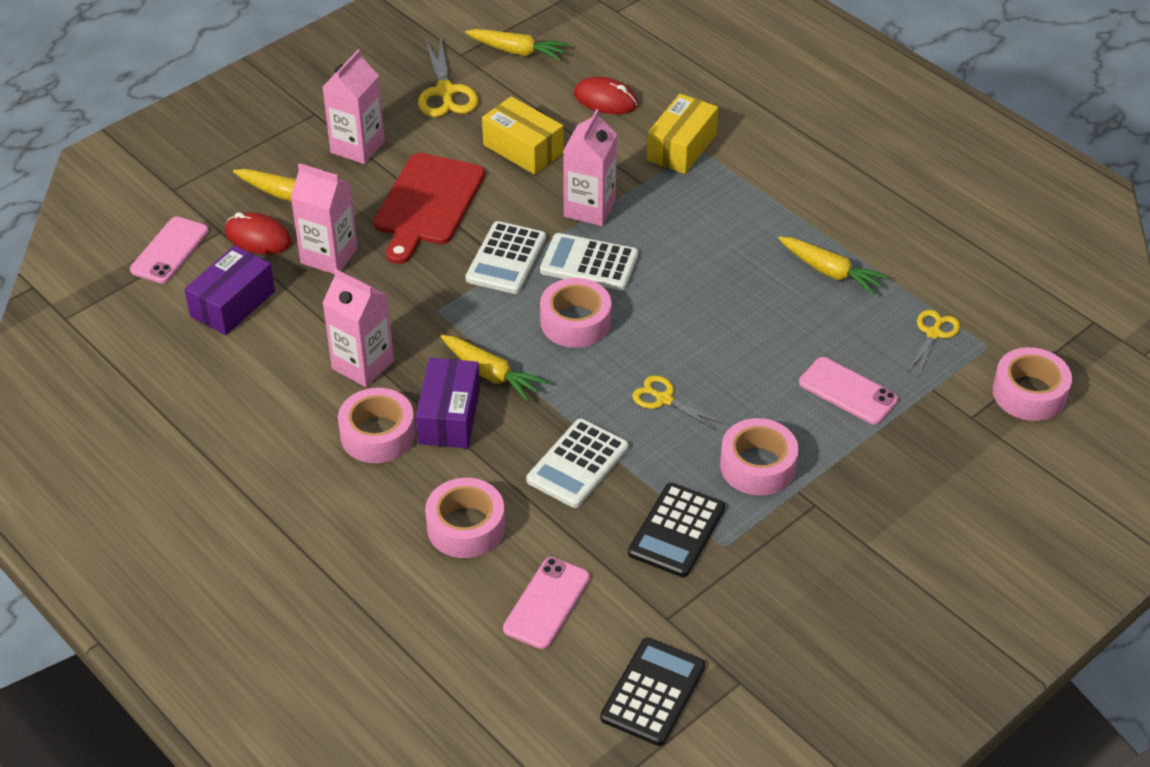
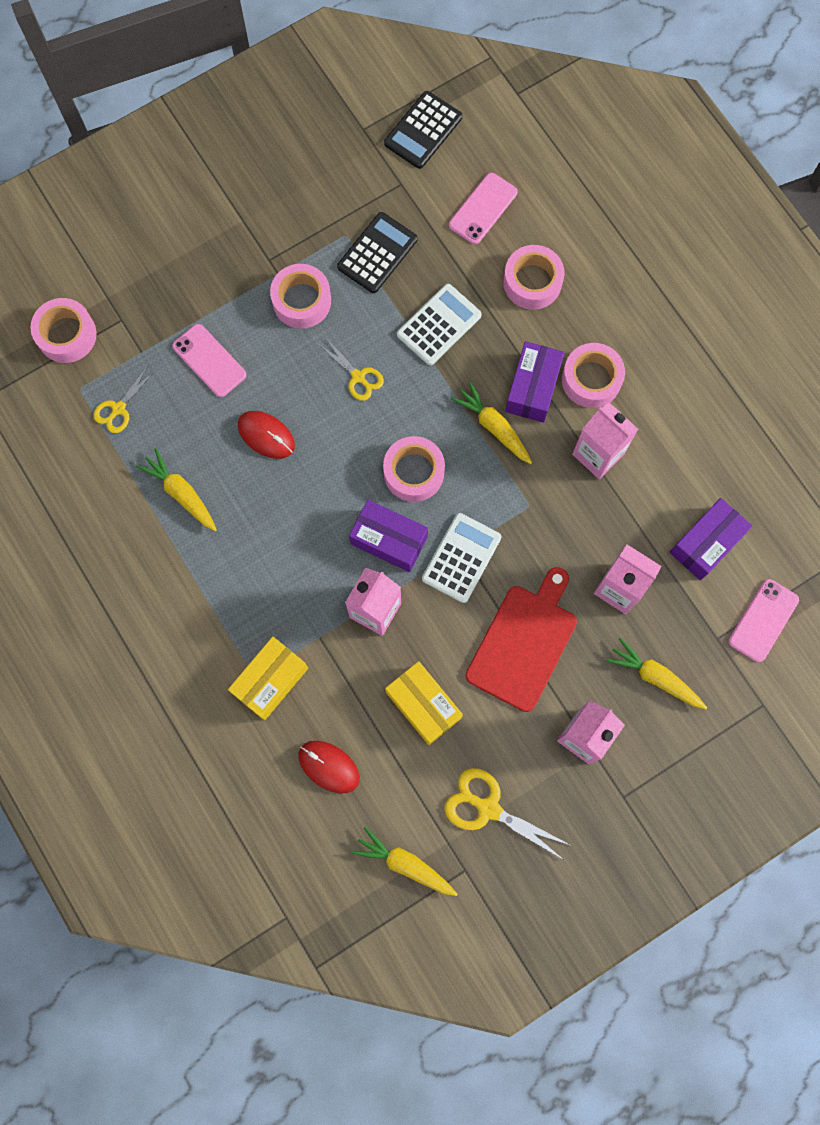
camera: 170 degrees left, 30 degrees up
(258, 237) = (682, 624): red mouse -> red mouse (266, 435)
(445, 92) = (488, 808): yellow scissors -> yellow scissors turned 60 degrees counterclockwise
(589, 263) = (389, 540): white calculator -> purple box

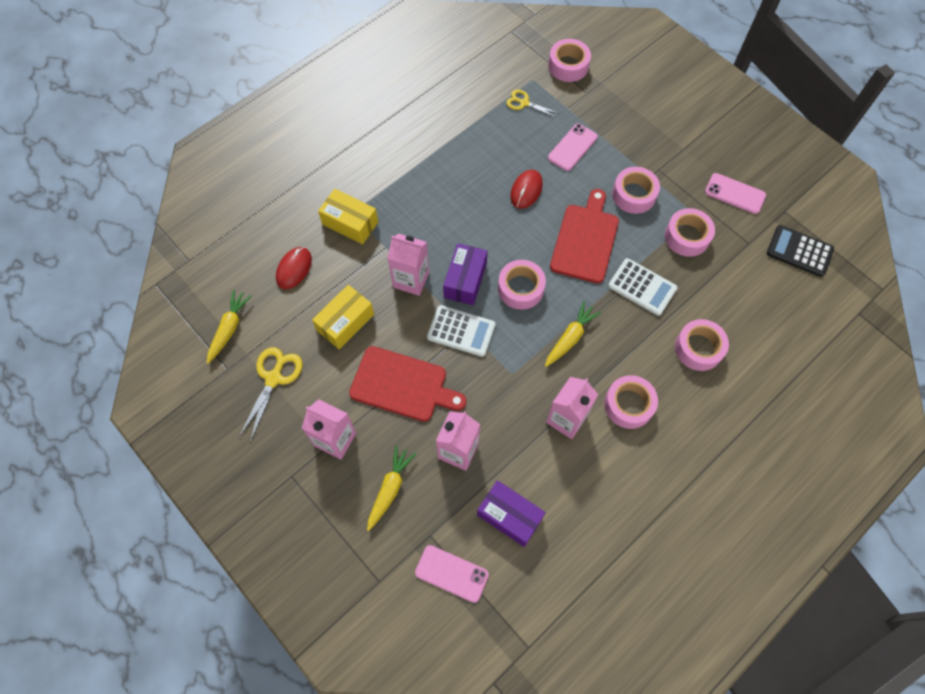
camera: 80 degrees right, 10 degrees down
(181, 493) = (473, 148): yellow carrot -> none
(358, 377) = (585, 240): yellow scissors -> red cutting board
(377, 253) = (687, 237): black calculator -> pink tape
(483, 209) = (749, 303): pink phone -> pink phone (735, 193)
(532, 388) = (609, 361): purple box -> none

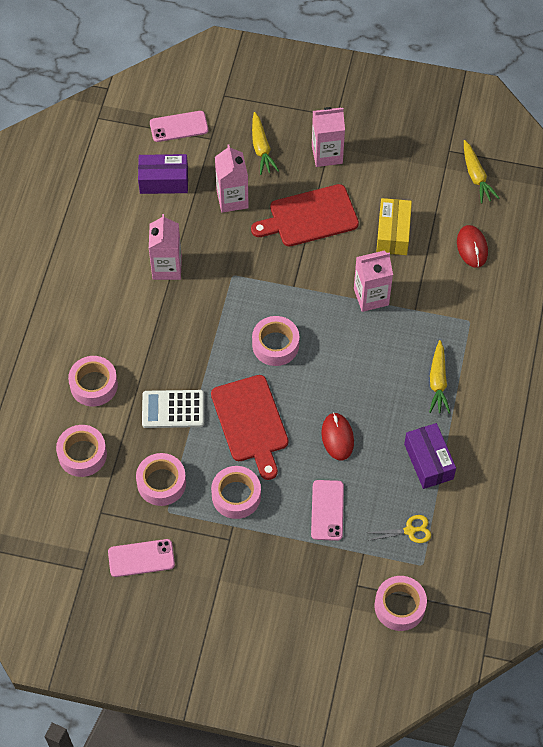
camera: 145 degrees right, 5 degrees down
(274, 378) = (409, 165): yellow scissors -> none
(350, 223) = (463, 311): yellow box -> none
(461, 331) = (297, 282): white calculator -> none
(465, 280) = (326, 323): purple box -> purple box (428, 461)
(570, 338) = (206, 329): yellow carrot -> yellow carrot (438, 382)
(628, 405) = (125, 306): pink tape -> pink tape (82, 454)
(799, 251) = (49, 533): black calculator -> none

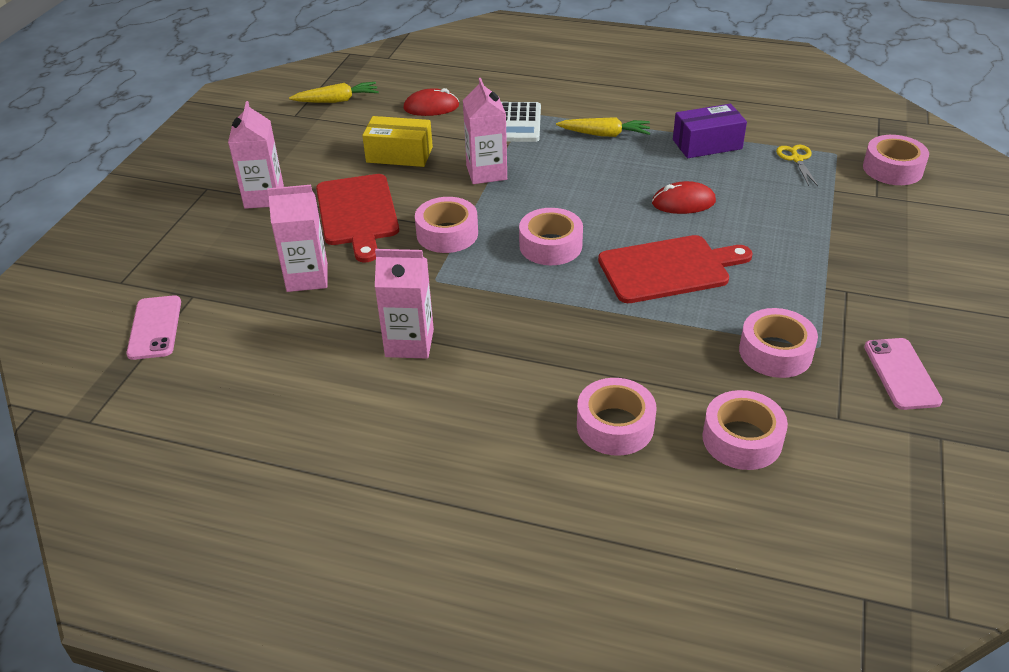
camera: 85 degrees left, 20 degrees down
(164, 181) = (250, 345): purple box -> none
(173, 409) = (653, 339): white calculator -> white calculator (518, 123)
(236, 496) = (780, 283): pink tape -> pink tape (447, 234)
(261, 148) = (231, 250): yellow carrot -> none
(327, 510) = (784, 213): pink phone -> none

